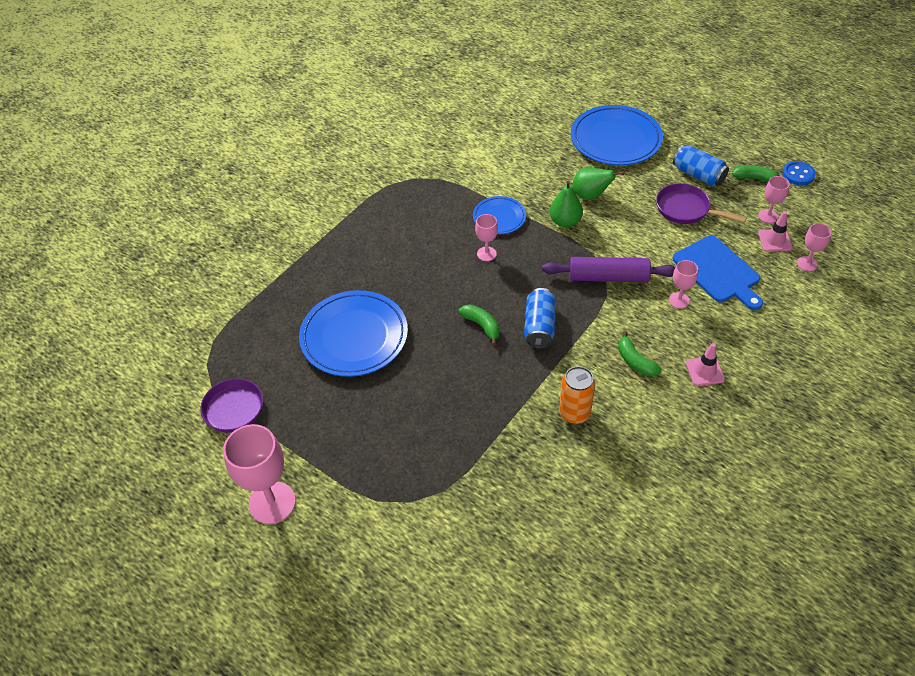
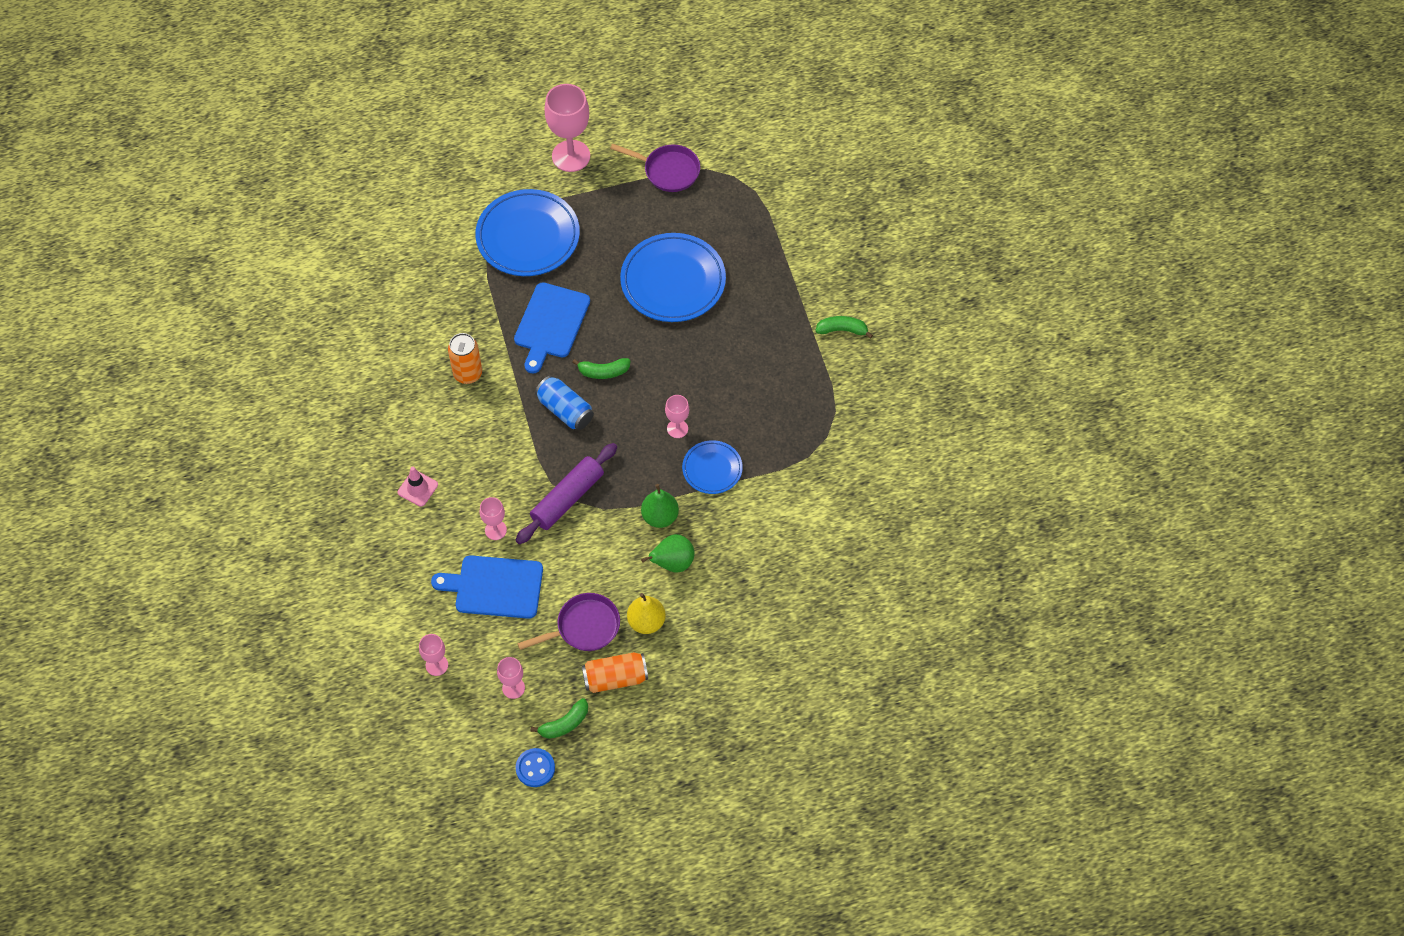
camera: 125 degrees right, 10 degrees up
(471, 390) = (550, 324): none -> blue cutting board
(615, 139) = (728, 648): blue plate -> blue plate (528, 236)
(635, 361) = (471, 449): green banana -> green banana (842, 330)
(645, 183) = (646, 622): none -> yellow pear
(698, 175) = (615, 678): blue can -> orange can
(775, 240) = (483, 665): pink traffic cone -> none

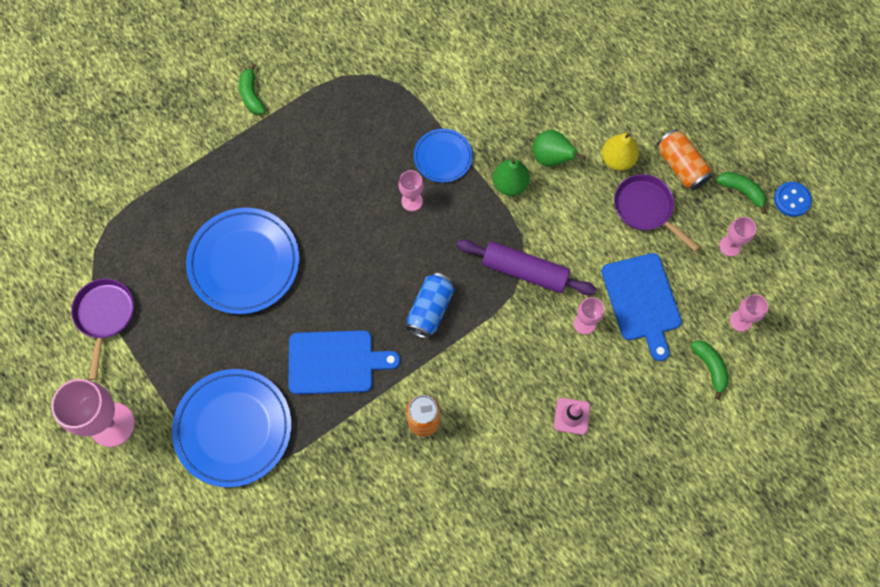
camera: 110 degrees left, 10 degrees up
(603, 372) = (373, 290): green banana -> green banana (710, 367)

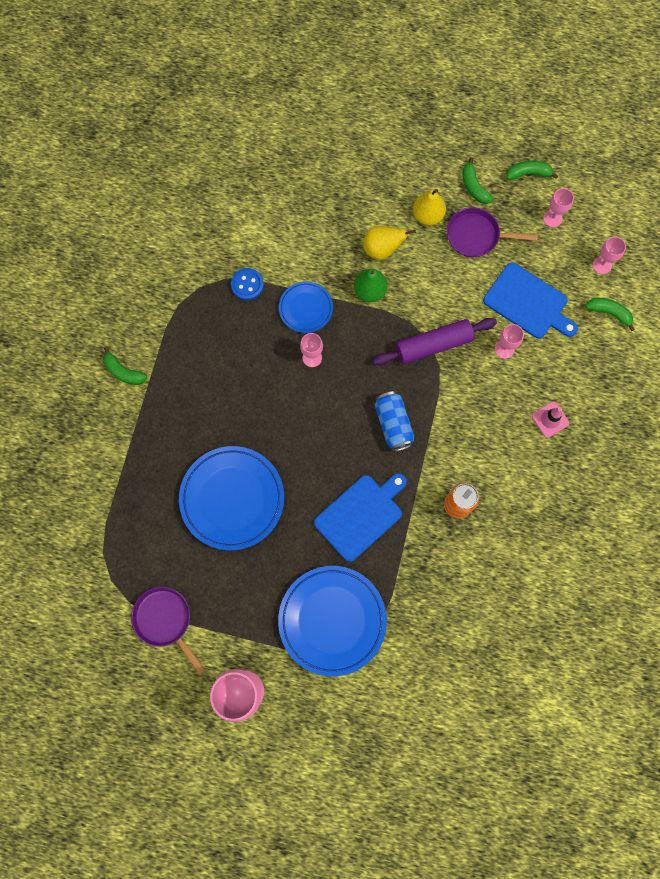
camera: 40 degrees left, 5 degrees up
(551, 158) = (382, 249): green pear -> yellow pear
(681, 166) = (474, 187): orange can -> green banana
(792, 200) = (565, 154): blue button -> blue button (247, 285)

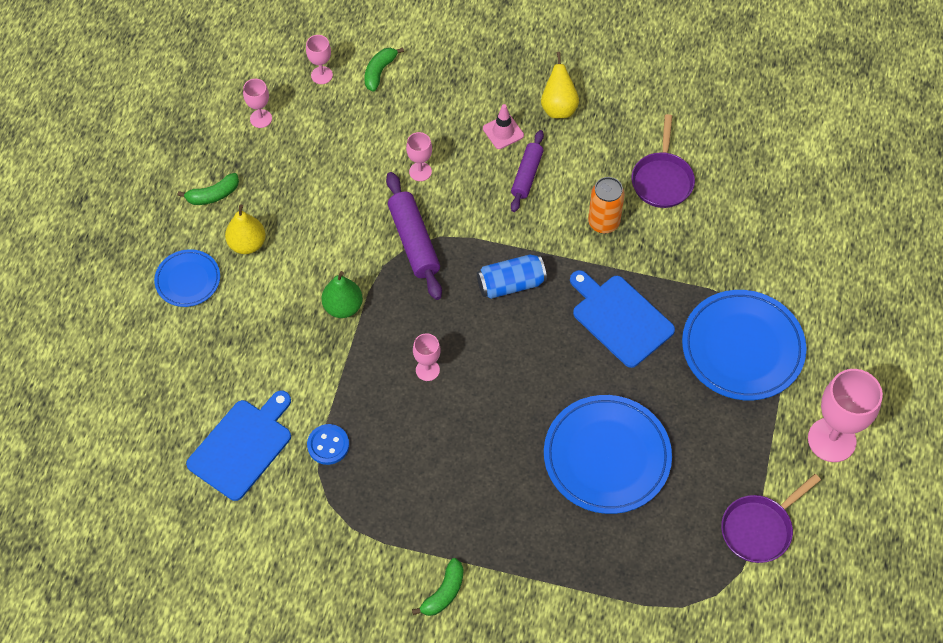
camera: 90 degrees left, 15 degrees down
(305, 308) = (363, 377): blue plate -> blue plate (188, 280)
(382, 249) = (289, 293): yellow pear -> yellow pear (558, 107)
(476, 236) = (277, 194): purple pan -> purple pan (662, 179)
(504, 439) = (527, 175): none -> purple rolling pin
(528, 174) = (201, 140): green banana -> none
(528, 303) = (364, 146): blue cutting board -> blue cutting board (242, 446)

